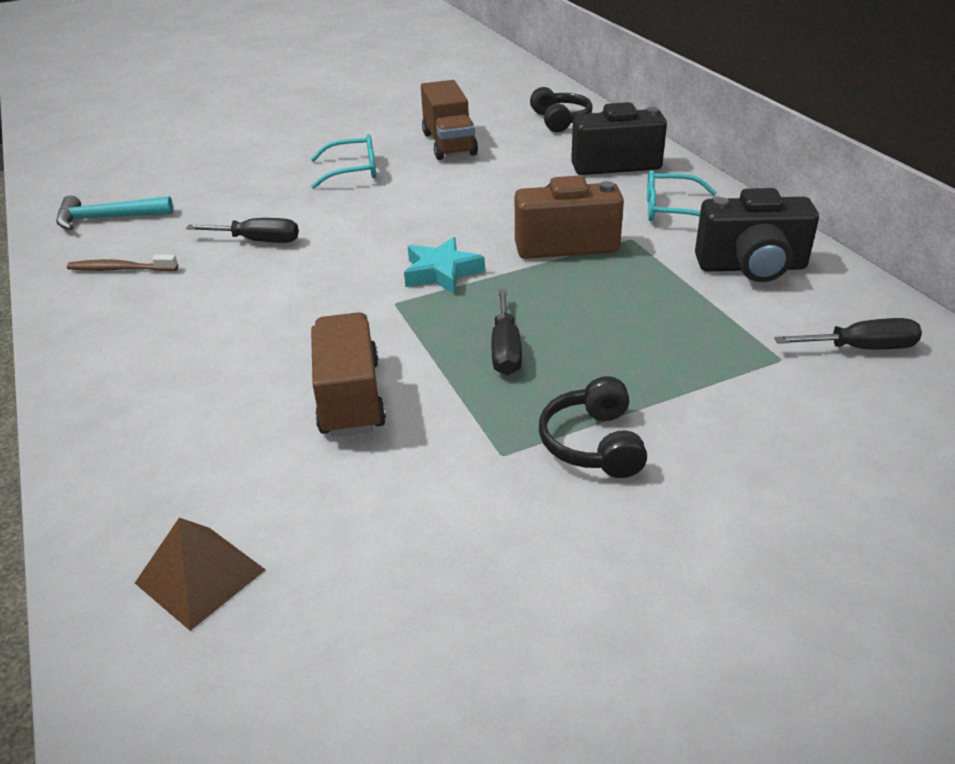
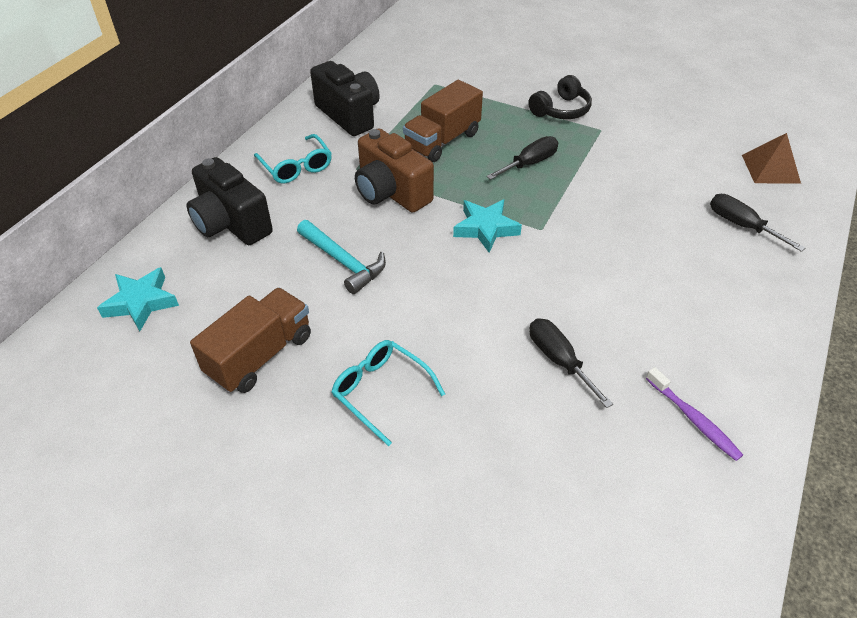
camera: 130 degrees left, 10 degrees up
(107, 218) = (660, 528): turquoise hammer -> turquoise hammer (343, 262)
(120, 269) = (693, 419): brown toothbrush -> purple toothbrush
(350, 397) = (634, 194): brown truck -> brown truck (442, 141)
(560, 120) = (141, 302): black headphones -> turquoise star
(861, 348) = (400, 67): black screwdriver -> black screwdriver (741, 225)

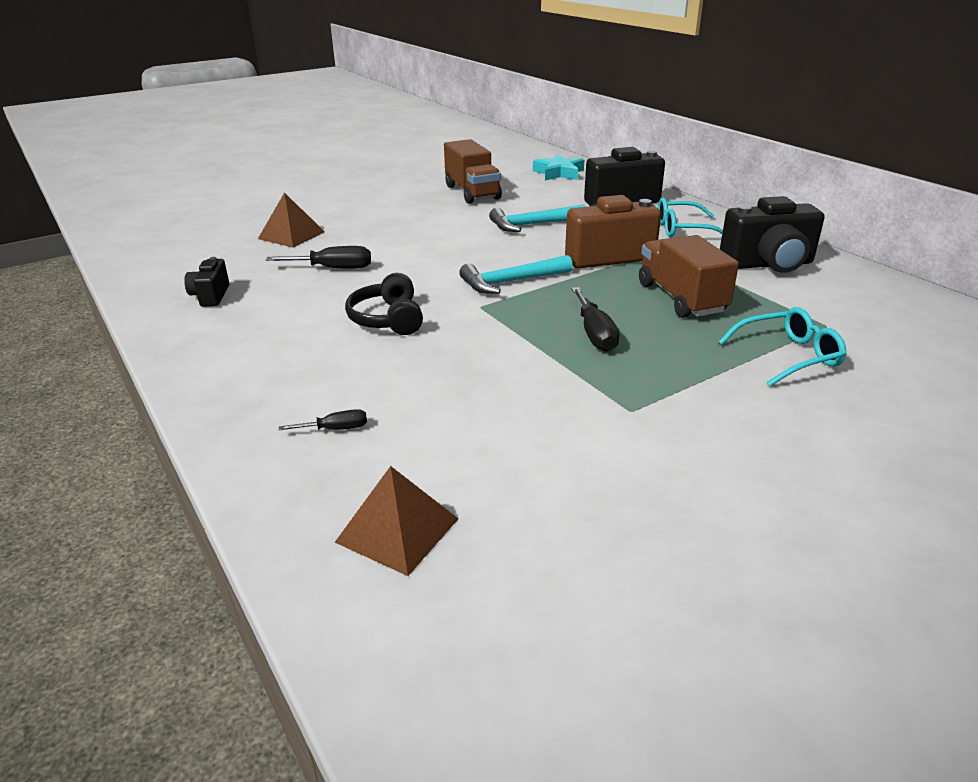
camera: 120 degrees right, 15 degrees down
(381, 392) = (396, 214): turquoise glasses -> turquoise glasses (788, 356)
(485, 228) = (511, 282): turquoise star -> turquoise hammer
(513, 460) = (291, 235): none -> brown pyramid
(561, 110) = (705, 396): black headphones -> black headphones (388, 319)
(693, 419) = (211, 296): purple toothbrush -> black camera
(741, 225) = (336, 429): black screwdriver -> black screwdriver, size x0.58

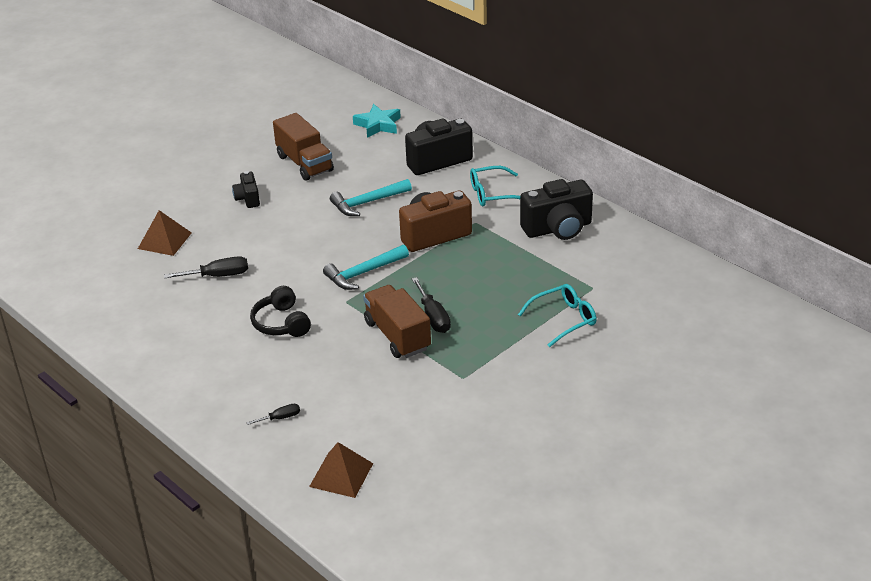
camera: 10 degrees left, 5 degrees up
(211, 296) = (134, 318): black camera -> black camera (248, 199)
(681, 298) = (492, 274): brown truck -> brown truck (397, 335)

